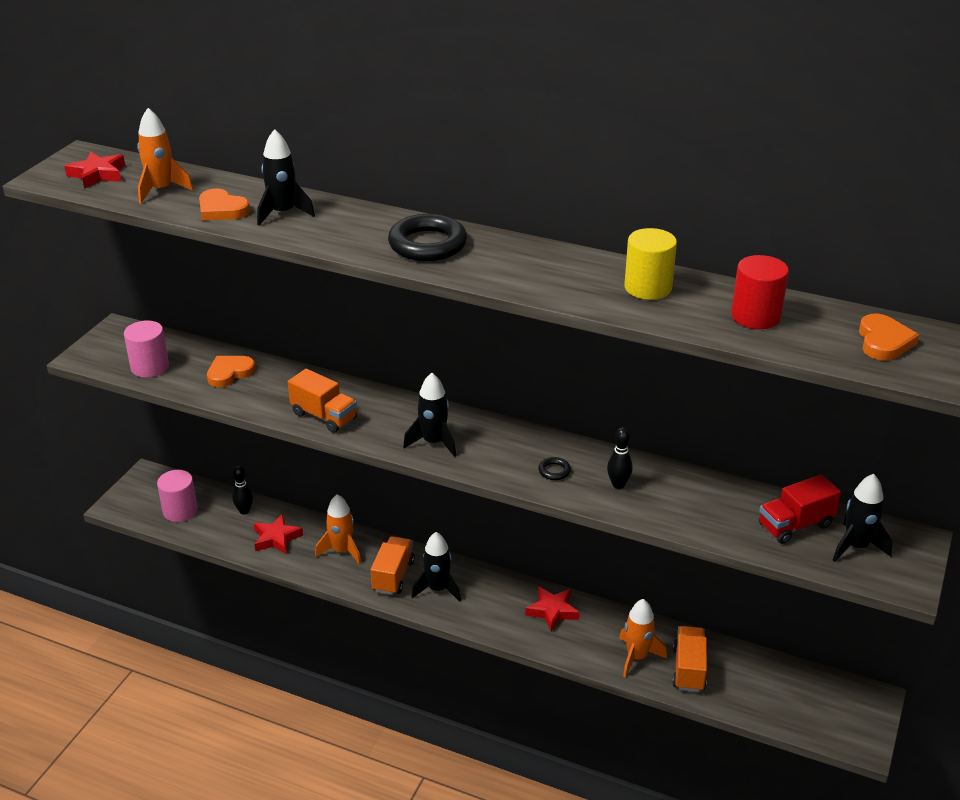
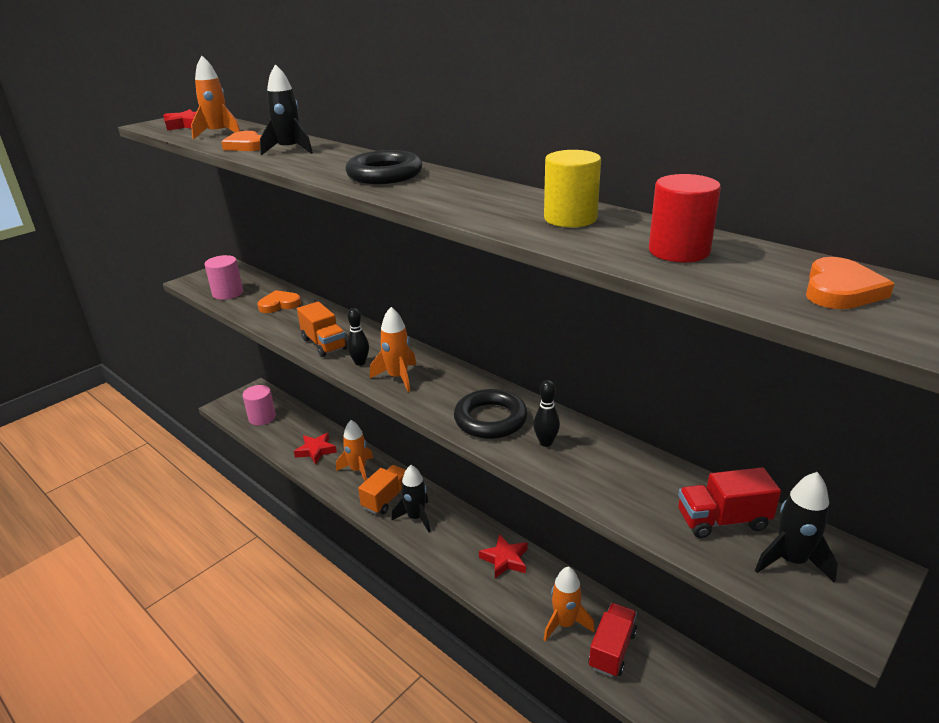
camera: 20 degrees right, 5 degrees down
(244, 511) = (306, 426): black bowling pin -> black bowling pin (360, 363)
(433, 442) = (398, 377): black rocket -> orange rocket
(554, 471) = (490, 419): black ring -> black ring, size x2.27
(688, 669) = (612, 649): orange truck -> red truck

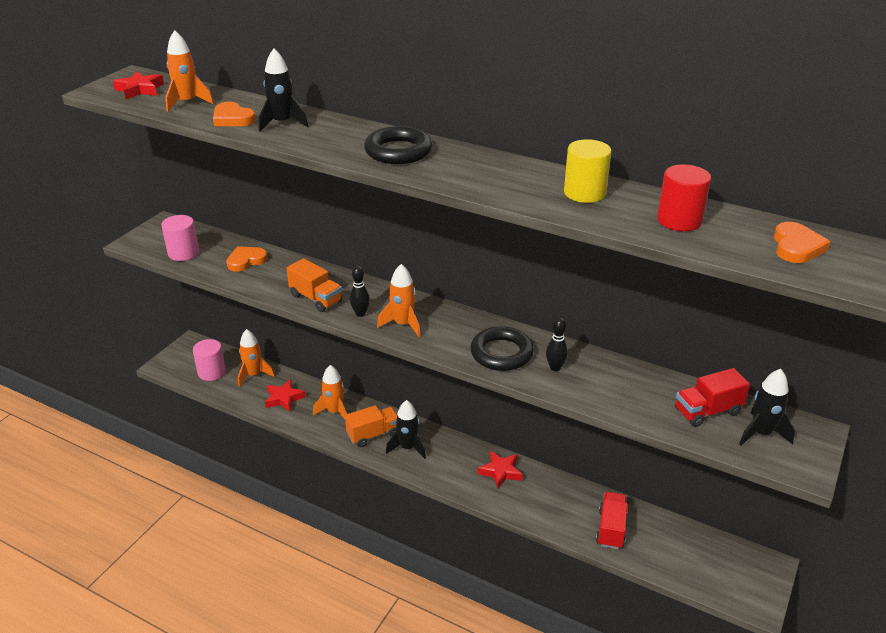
camera: 15 degrees left, 5 degrees up
(386, 498) = (373, 434): orange truck -> orange truck turned 45 degrees clockwise
(565, 623) = (567, 515): orange rocket -> orange rocket (254, 375)

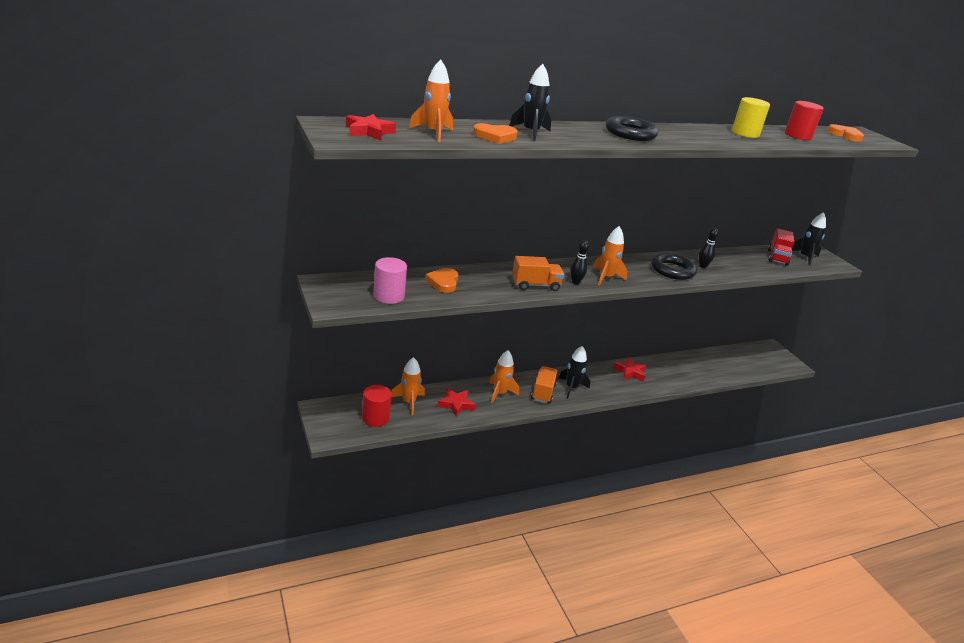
camera: 55 degrees left, 5 degrees down
(211, 372) = (375, 418): pink cylinder -> red cylinder
(611, 529) = (709, 368): red truck -> none

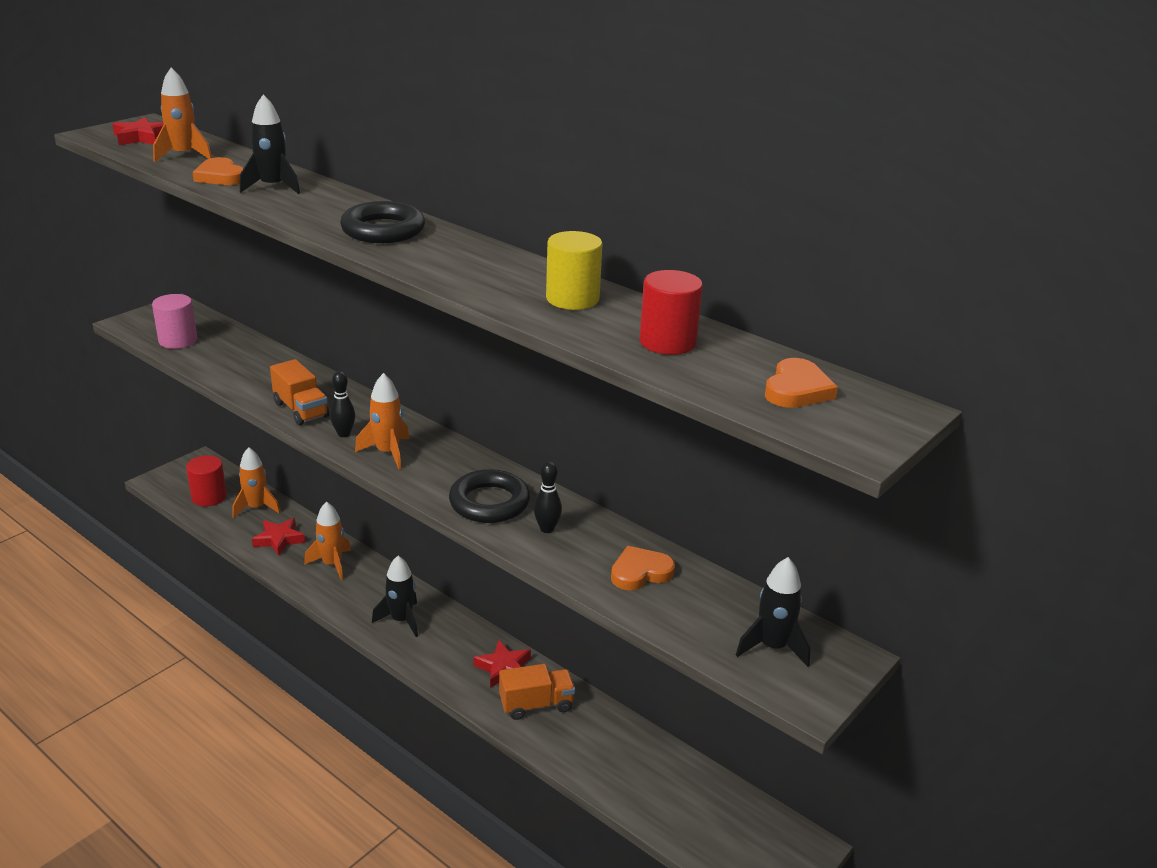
camera: 65 degrees right, 0 degrees up
(443, 282) = (244, 358): orange heart -> orange heart (640, 572)
(543, 392) = (366, 598): orange truck -> orange truck (536, 704)
(777, 257) = (715, 610): red truck -> none

